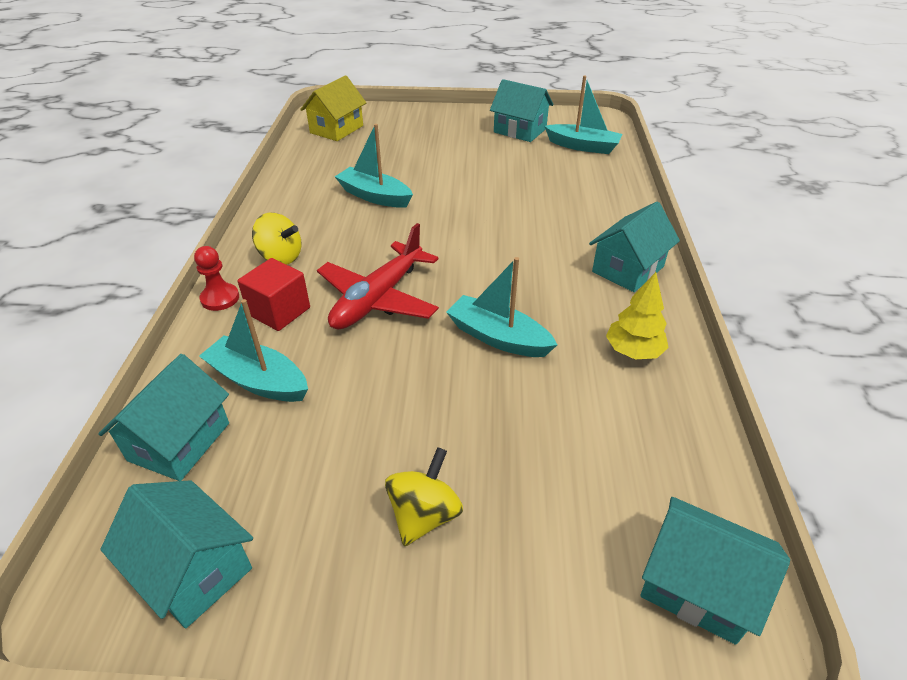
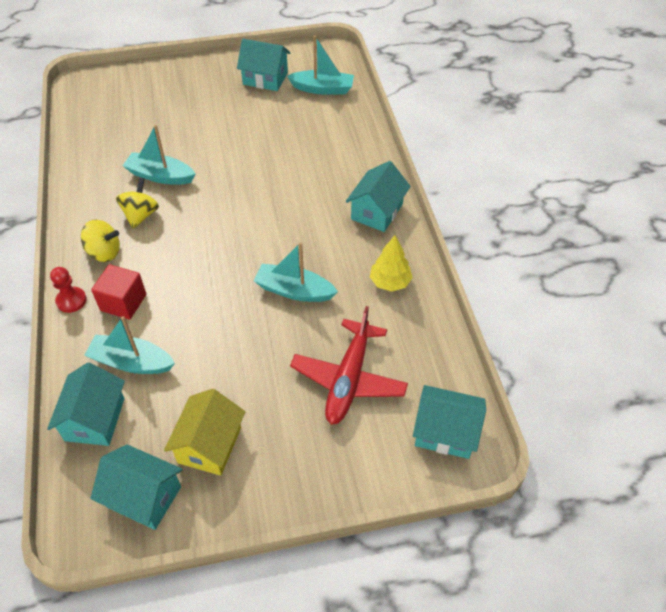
camera: 15 degrees left, 10 degrees up
(336, 129) = (99, 104): yellow house -> yellow house (209, 445)
(378, 299) = (196, 276): red plane -> red plane (348, 379)
(424, 515) = (277, 429): yellow spinning top -> yellow spinning top (141, 215)

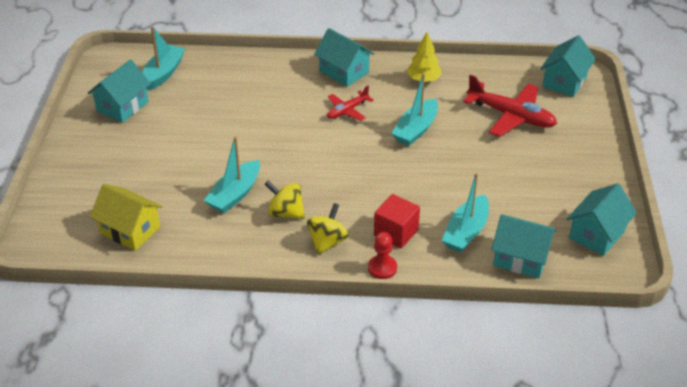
camera: 75 degrees left, 10 degrees down
(209, 445) = (556, 194): yellow house -> yellow house (130, 230)
(309, 227) = (347, 111): none -> red plane

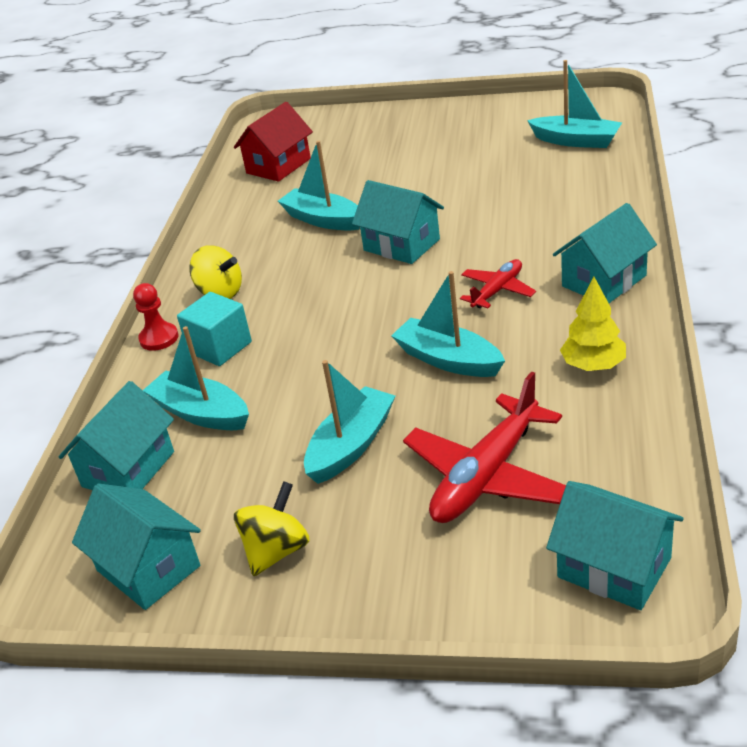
camera: 100 degrees right, 5 degrees down
(122, 106) = (501, 127): turquoise house -> turquoise house (401, 245)
(130, 230) = (278, 166): yellow house -> red house
(286, 213) = (281, 258): yellow spinning top -> yellow spinning top (277, 551)
(347, 111) = (497, 290): red plane -> red plane turned 75 degrees clockwise
(396, 232) = (220, 347): red cube -> turquoise cube
(492, 164) = (351, 446): none -> turquoise boat

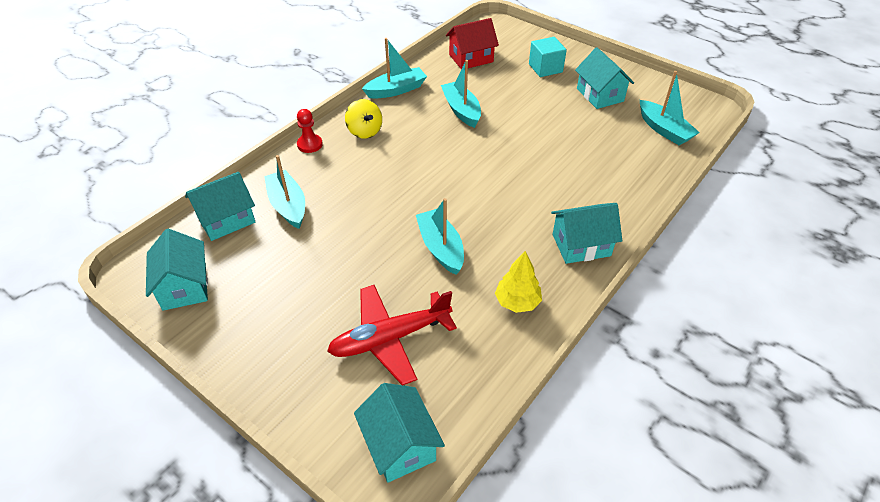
camera: 25 degrees right, 10 degrees up
(220, 347) = (333, 168): turquoise cube -> turquoise cube (545, 68)
(277, 551) = (248, 316): yellow spinning top -> none
(351, 446) = (340, 273): turquoise boat -> turquoise boat (396, 90)
(401, 245) = (488, 152): turquoise house -> turquoise house (600, 95)
(497, 290) = (512, 215): red plane -> none

